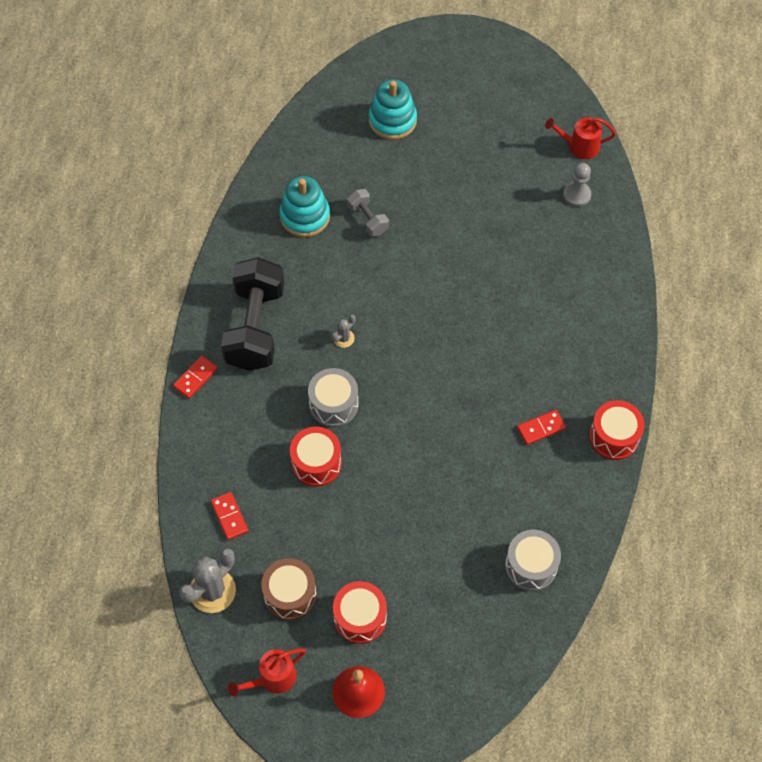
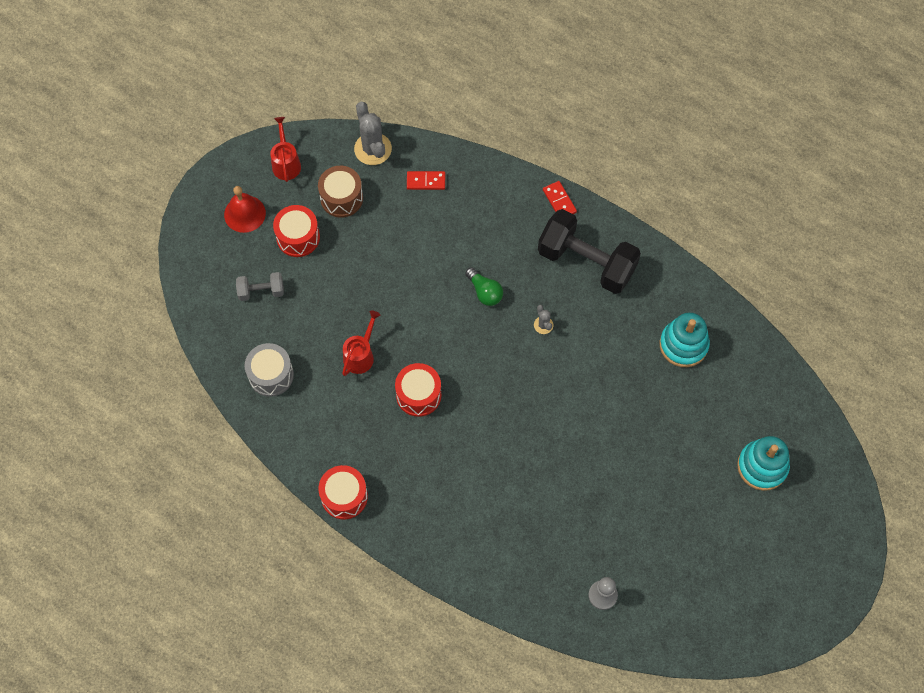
camera: 115 degrees right, 5 degrees up
(316, 463) = (439, 258): red drum -> red drum (418, 395)
(333, 405) = (484, 292): grey drum -> green light bulb
(367, 219) = (657, 395): grey dumbbell -> grey dumbbell (261, 291)
(541, 428) = (382, 441): red domino -> none
(579, 146) = (658, 628): red watering can -> red watering can (360, 355)

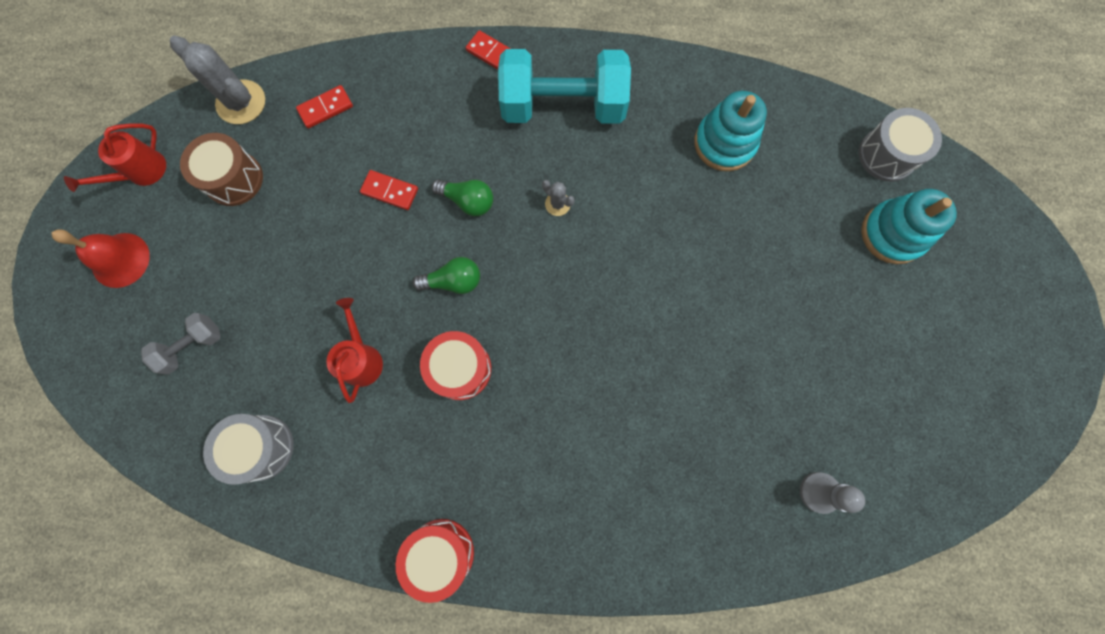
camera: 30 degrees left, 10 degrees up
(286, 163) = (142, 172): red watering can -> red watering can turned 105 degrees counterclockwise
(298, 237) = (204, 254): red drum -> none
(437, 258) = (390, 191): none -> red domino
(445, 338) = (453, 281): none -> green light bulb
(586, 262) = (563, 106): black dumbbell -> turquoise dumbbell
(794, 413) = (887, 155): none -> grey drum

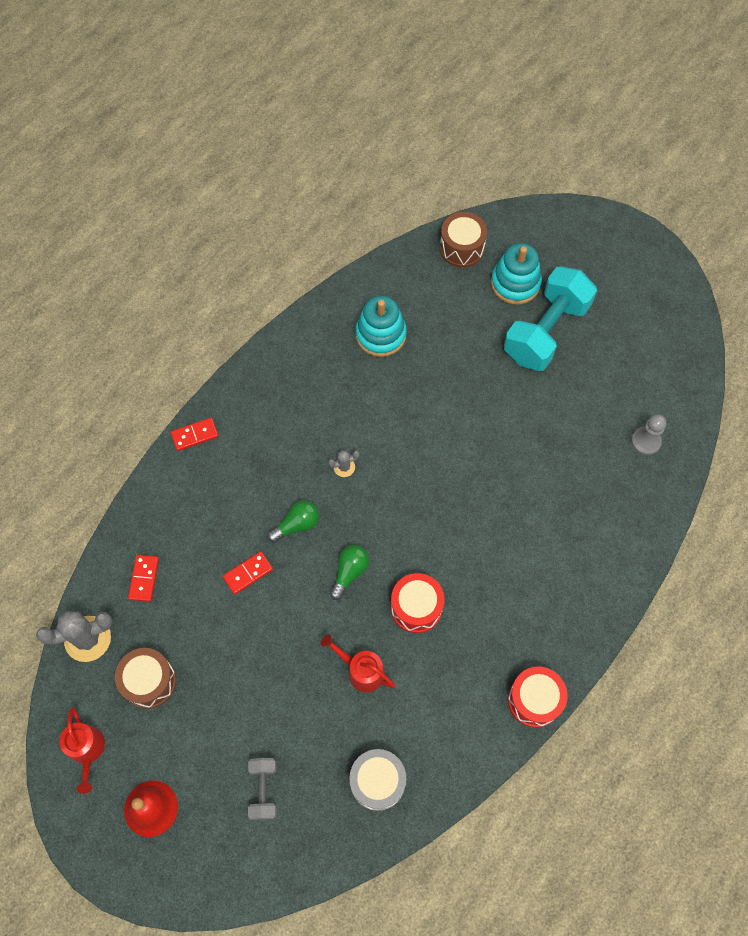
camera: 55 degrees left, 10 degrees down
(563, 106) = (274, 416): turquoise dumbbell -> turquoise dumbbell (546, 332)
(887, 155) = (461, 248): grey drum -> brown drum

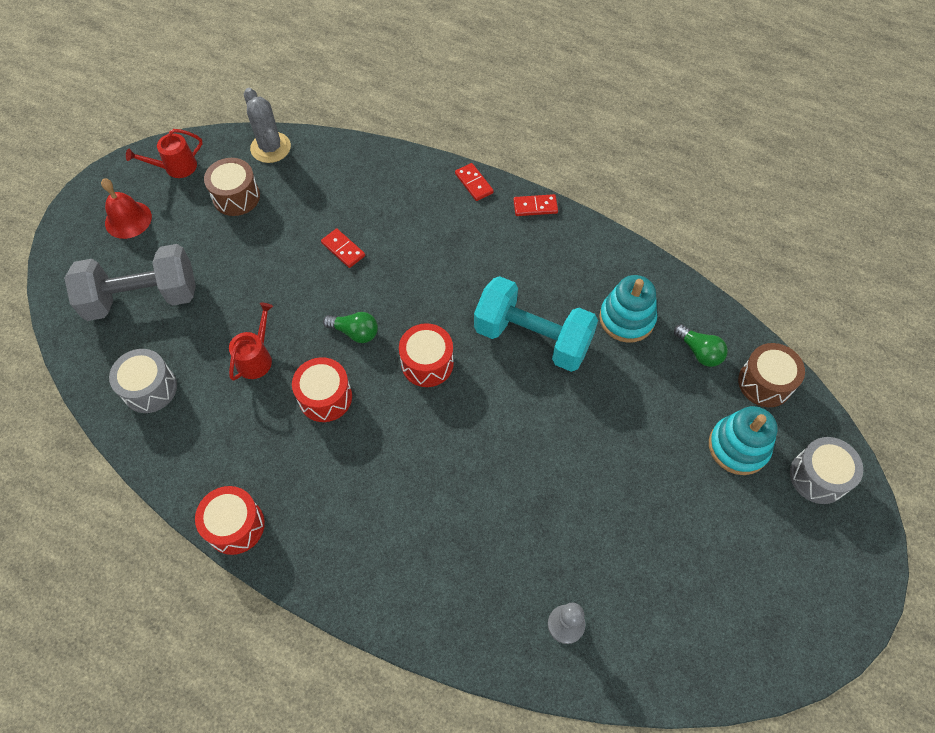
camera: 80 degrees right, 5 degrees down
(144, 578) = (328, 174): red domino -> red domino (535, 206)
(263, 790) = (143, 298): grey dumbbell -> grey dumbbell, size x2.09
(297, 525) = (397, 280): green light bulb -> green light bulb (699, 352)
(344, 467) = (466, 309): grey cactus -> none
(396, 510) = (427, 363): none -> red drum
(546, 332) = (683, 489): turquoise dumbbell -> turquoise dumbbell (532, 338)
(548, 237) = (818, 477): none -> grey drum

